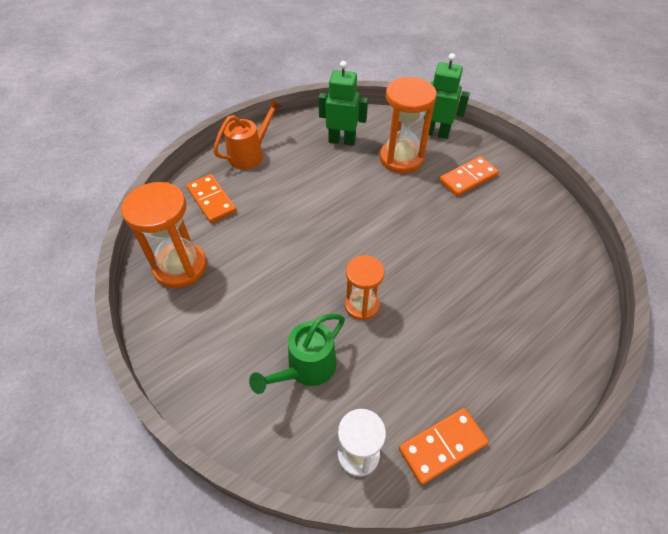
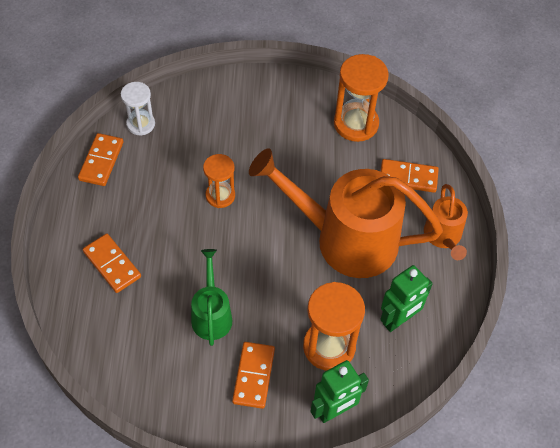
camera: 130 degrees right, 5 degrees up
(306, 369) = (211, 136): green watering can -> green watering can (211, 314)
(311, 201) = (344, 239): none -> orange watering can
(515, 326) = (112, 264): none -> orange domino

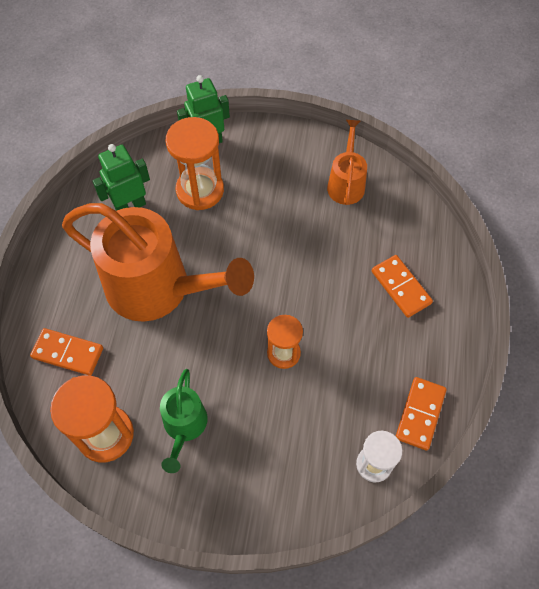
camera: 170 degrees left, 5 degrees up
(211, 314) = (304, 229): green watering can -> green watering can (184, 427)
(253, 376) = (271, 174): orange domino -> none
(443, 237) = (56, 279): orange watering can -> orange watering can (346, 183)

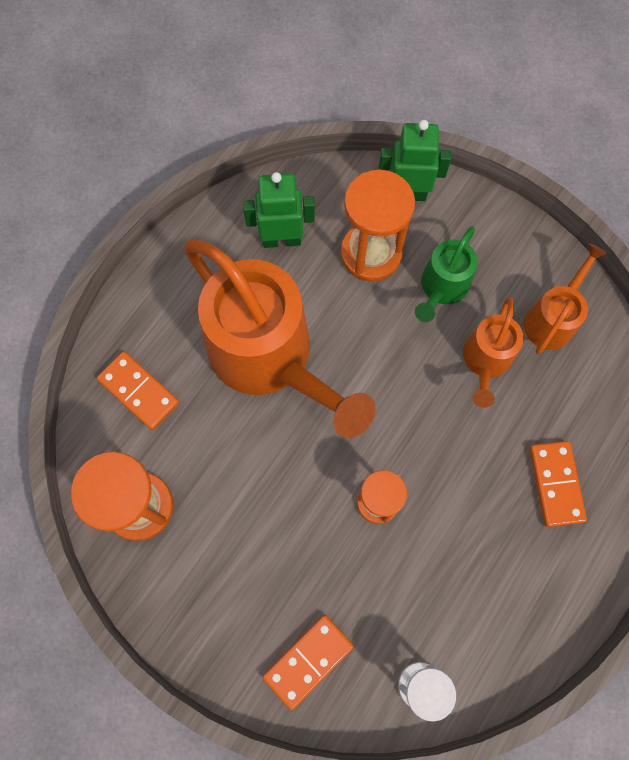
camera: 25 degrees right, 10 degrees up
(184, 427) = (227, 538): green watering can -> green watering can (441, 288)
(314, 228) = (485, 362): none -> orange watering can
(420, 414) = (503, 652): orange domino -> orange domino (308, 661)

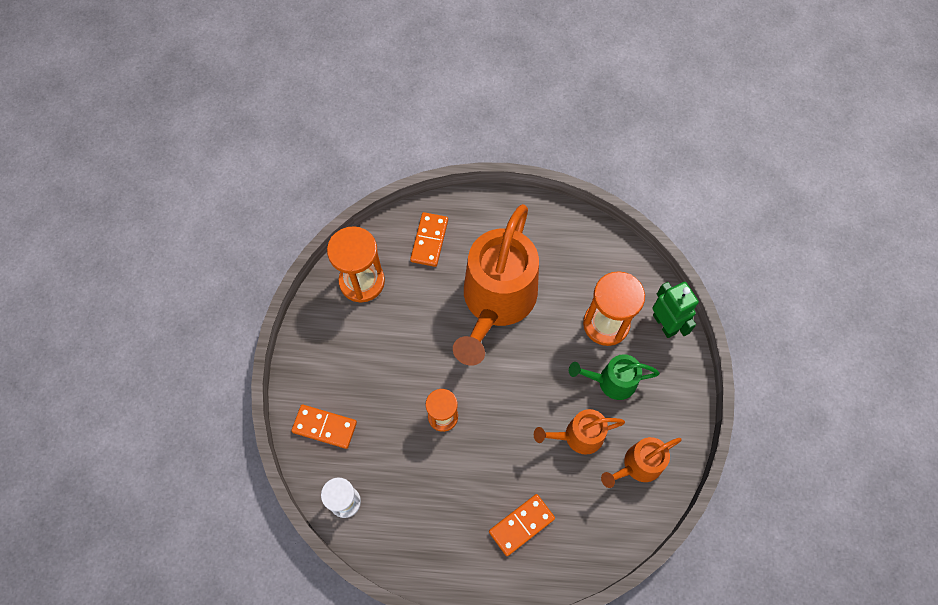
camera: 60 degrees right, 5 degrees down
(282, 240) = (579, 265): green robot -> none
(552, 318) = (637, 466): orange watering can -> orange watering can turned 150 degrees clockwise

